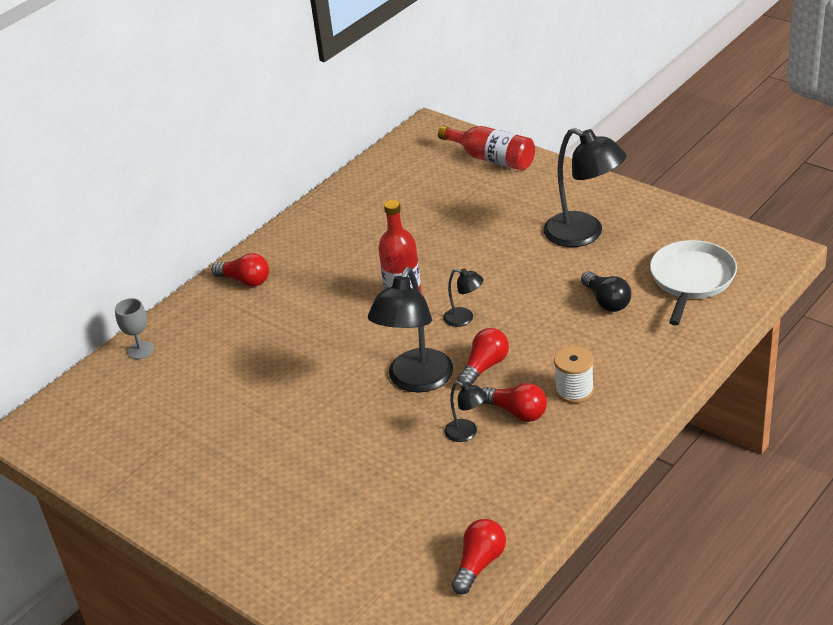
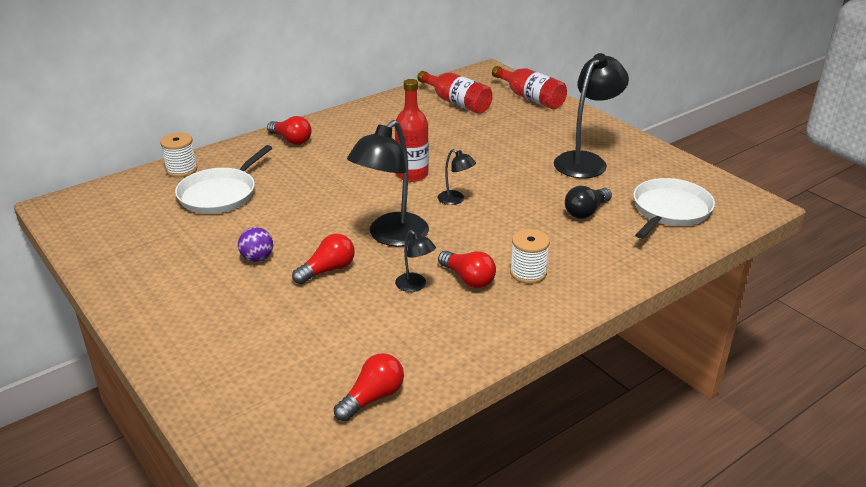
camera: 10 degrees right, 5 degrees down
(140, 350) = (181, 170): grey goblet -> white spool
(203, 372) = (220, 194): none -> white pan
(287, 441) = (257, 258): none -> purple ball
(410, 184) = (456, 103): none -> red bottle
(484, 366) = (456, 238): red light bulb -> red light bulb (328, 270)
(584, 234) = (586, 161): black lamp -> black lamp turned 105 degrees counterclockwise
(606, 301) = (586, 212): black light bulb -> black light bulb turned 60 degrees clockwise

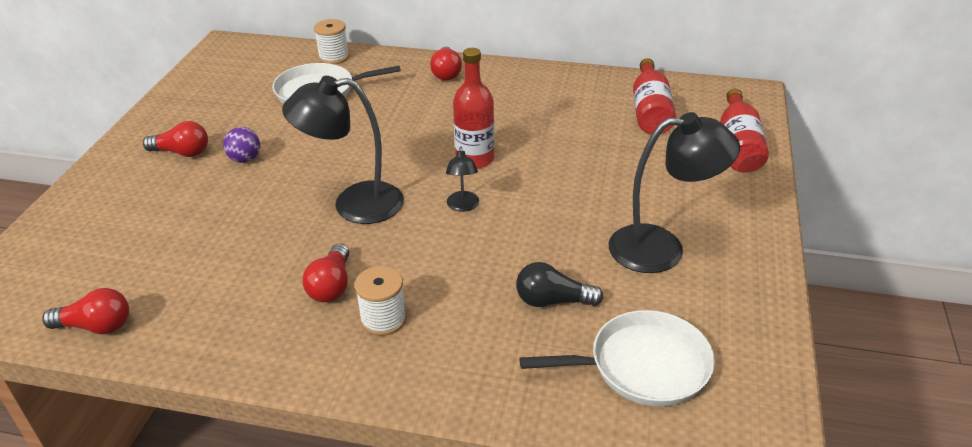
camera: 50 degrees right, 5 degrees up
(328, 270) = (263, 201): red light bulb -> red light bulb (182, 152)
(415, 286) = (287, 260): black lamp -> none

